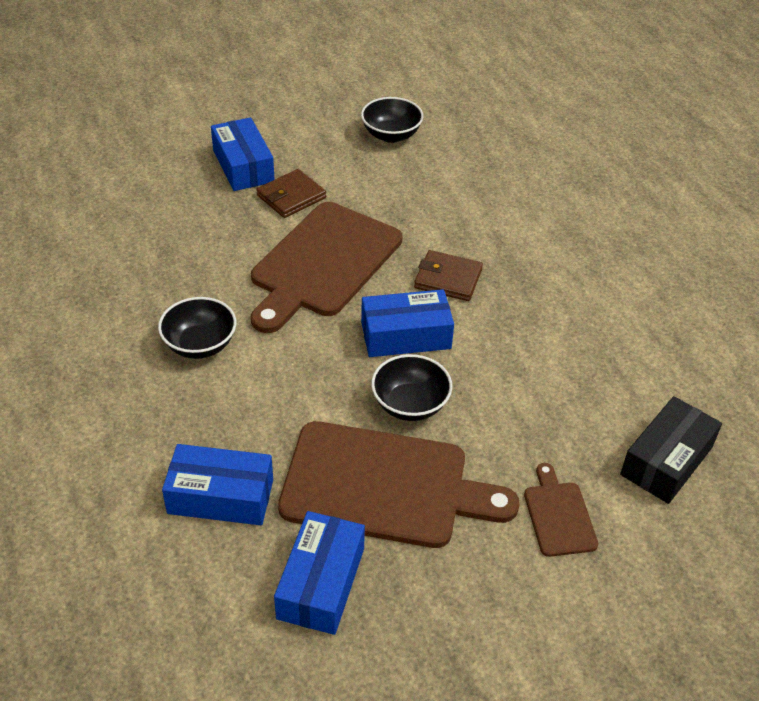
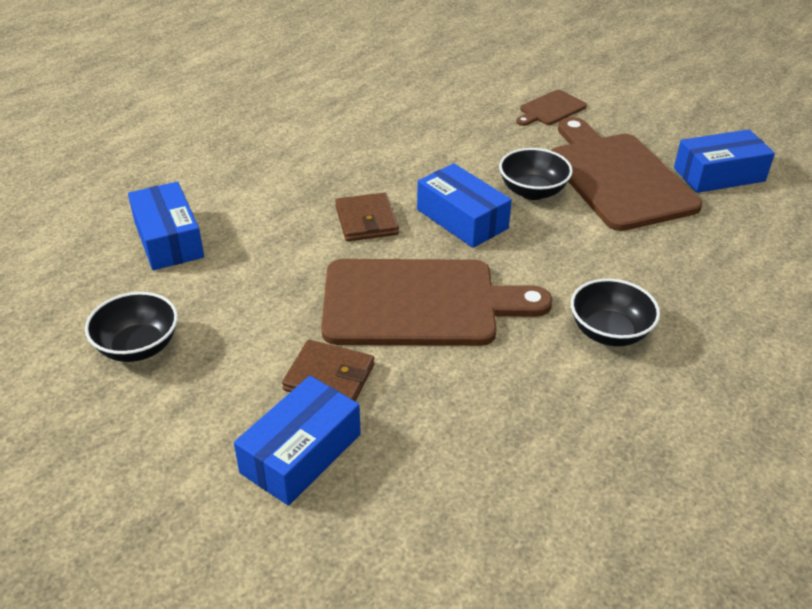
camera: 120 degrees left, 5 degrees down
(221, 496) = (725, 244): blue box -> blue box (168, 239)
(666, 461) = (459, 85): black box -> none

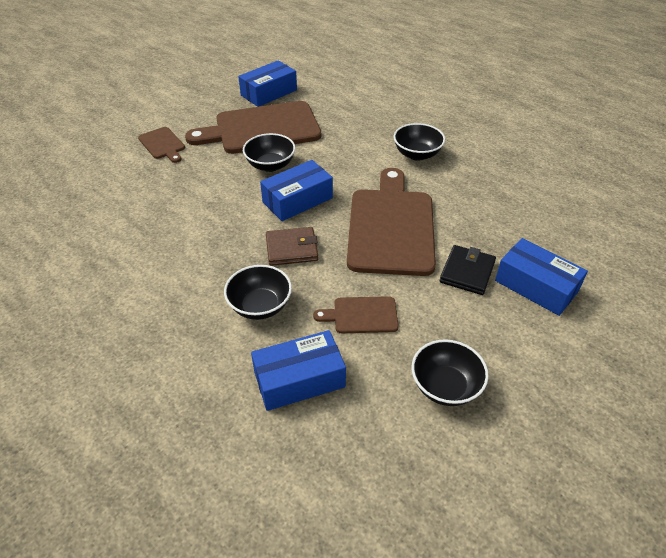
camera: 85 degrees left, 5 degrees up
(254, 280) = (361, 315): none -> brown cutting board
(272, 206) = (260, 306): none -> black bowl
(329, 377) = (467, 272): brown wallet -> black wallet
(719, 174) = (269, 93): blue box -> blue box turned 60 degrees clockwise

